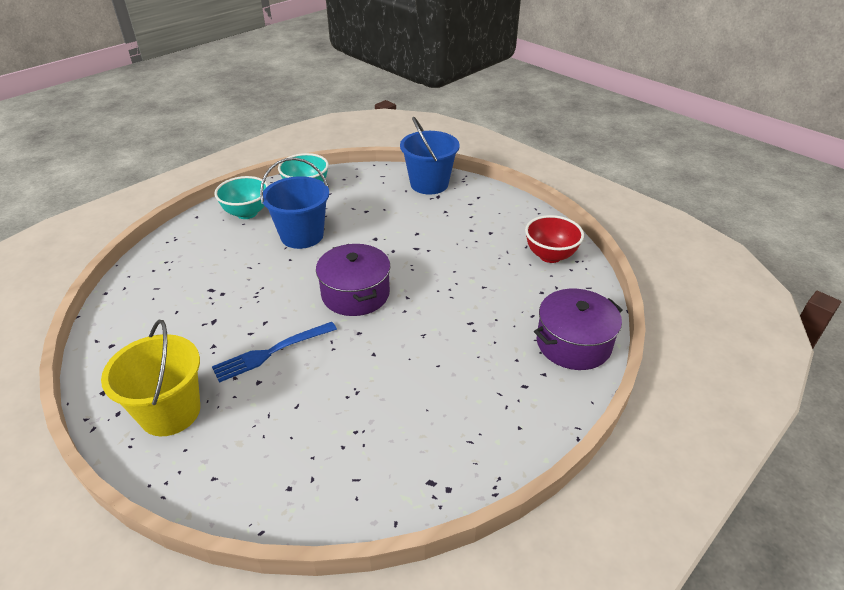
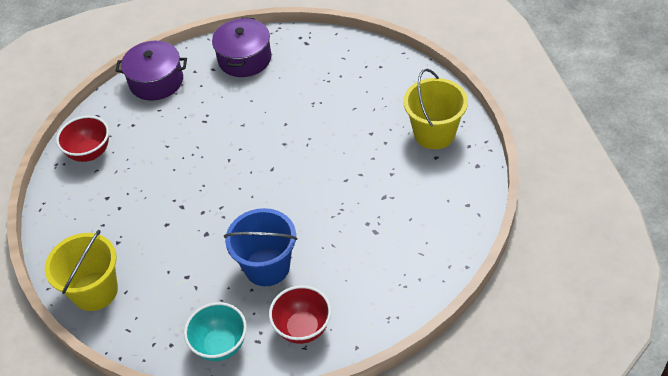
camera: 145 degrees left, 10 degrees up
(247, 213) = (303, 328): turquoise bowl -> red bowl
(271, 352) = (353, 151): blue fork -> none
(355, 294) = (264, 178): purple pot -> purple pot (244, 59)
(429, 184) = (95, 291): blue bucket -> yellow bucket

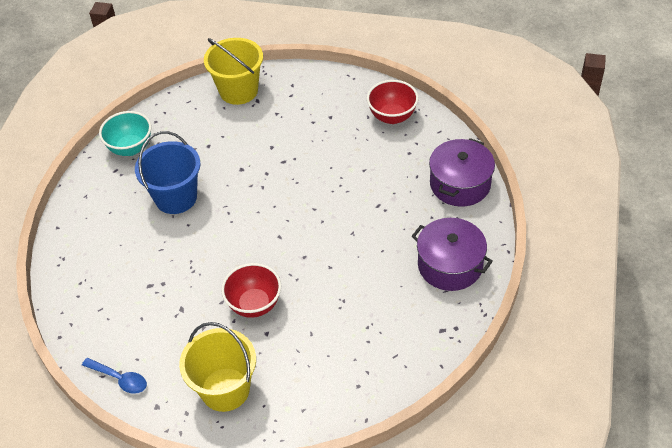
camera: 115 degrees right, 0 degrees up
(303, 328) = (102, 200): red bowl -> red bowl (254, 304)
(473, 201) = (120, 379): none -> blue spoon

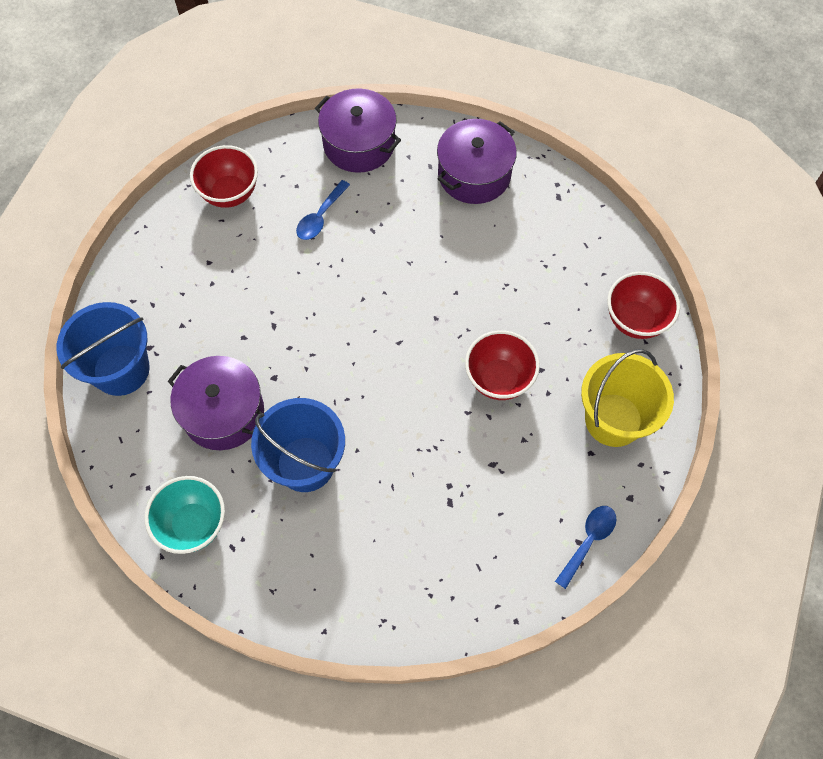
camera: 85 degrees left, 15 degrees up
(211, 147) = (223, 412): none -> purple pot
(238, 91) = (121, 370): yellow bucket -> blue bucket
(323, 400) = (635, 320): none -> red bowl
(383, 171) = (320, 217): none -> blue spoon

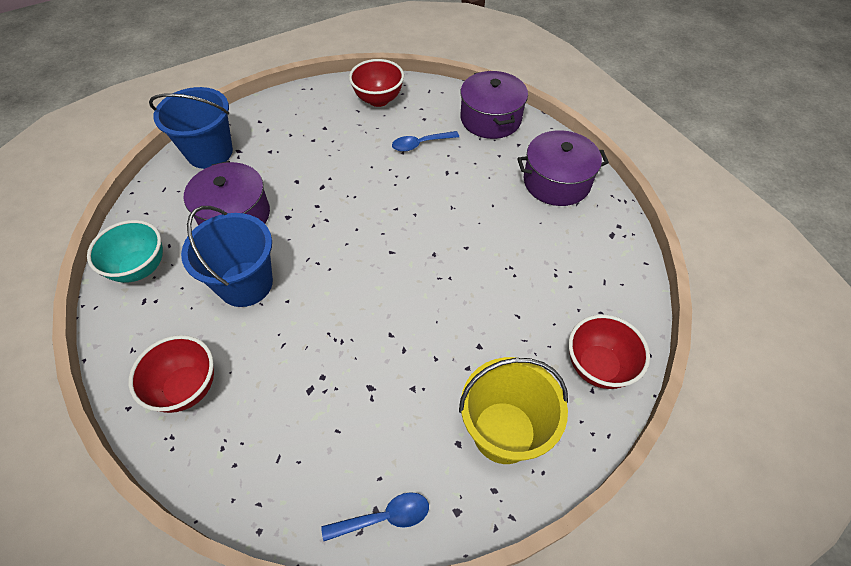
camera: 40 degrees right, 10 degrees down
(498, 379) = (438, 328): red bowl -> red bowl (187, 388)

